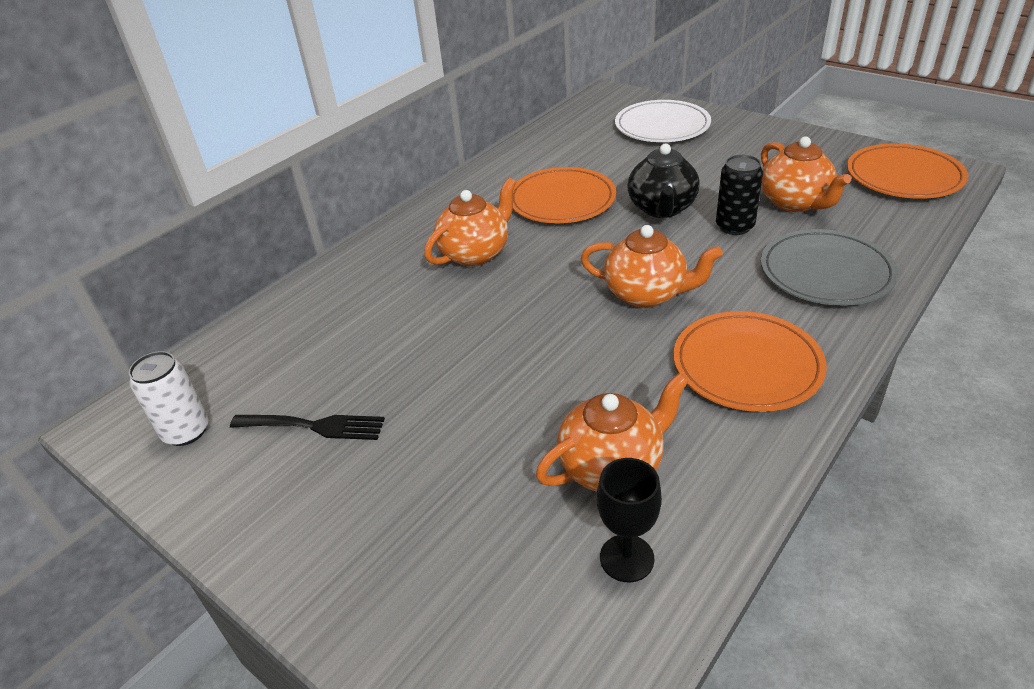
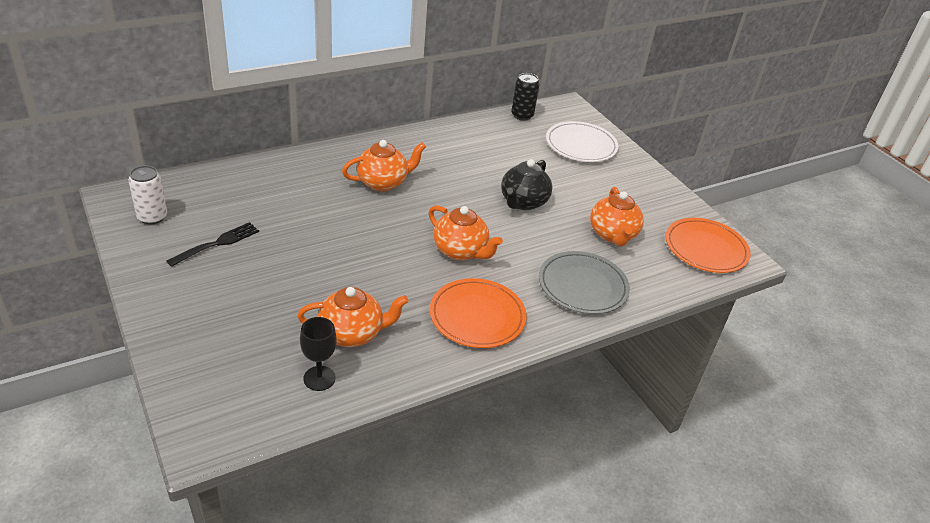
camera: 15 degrees right, 0 degrees up
(314, 426) = (217, 243): black fork -> black fork turned 75 degrees counterclockwise
(562, 200) = (466, 170): orange plate -> none
(734, 226) = (557, 233): black can -> black can (522, 115)

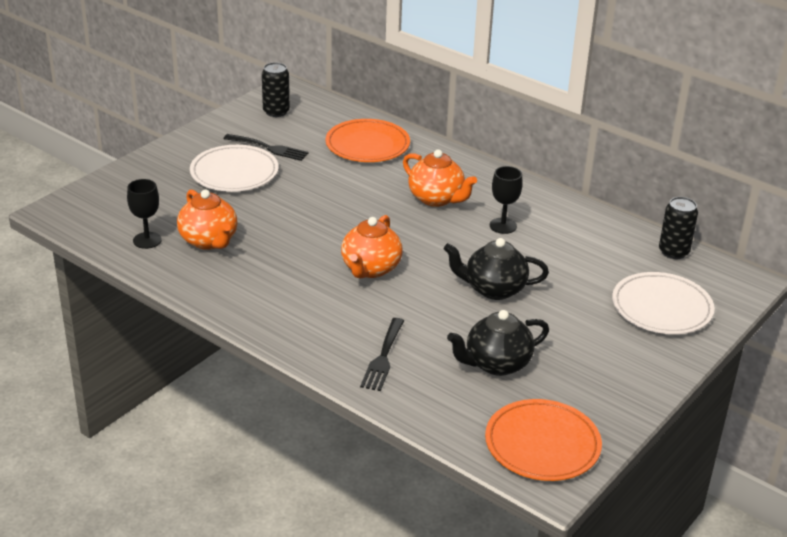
camera: 70 degrees right, 5 degrees down
(152, 217) = (276, 112): white can -> black can
(242, 279) = (234, 173): none -> white plate
(444, 167) = (503, 226): none -> black goblet
(477, 316) = (281, 300): orange plate -> orange plate (367, 145)
(582, 286) = (383, 357): grey plate -> black fork
(612, 235) = (496, 364): orange teapot -> black teapot

